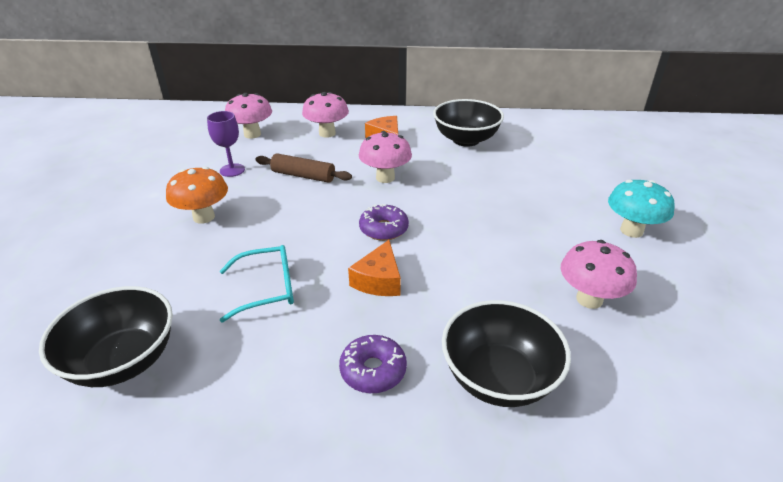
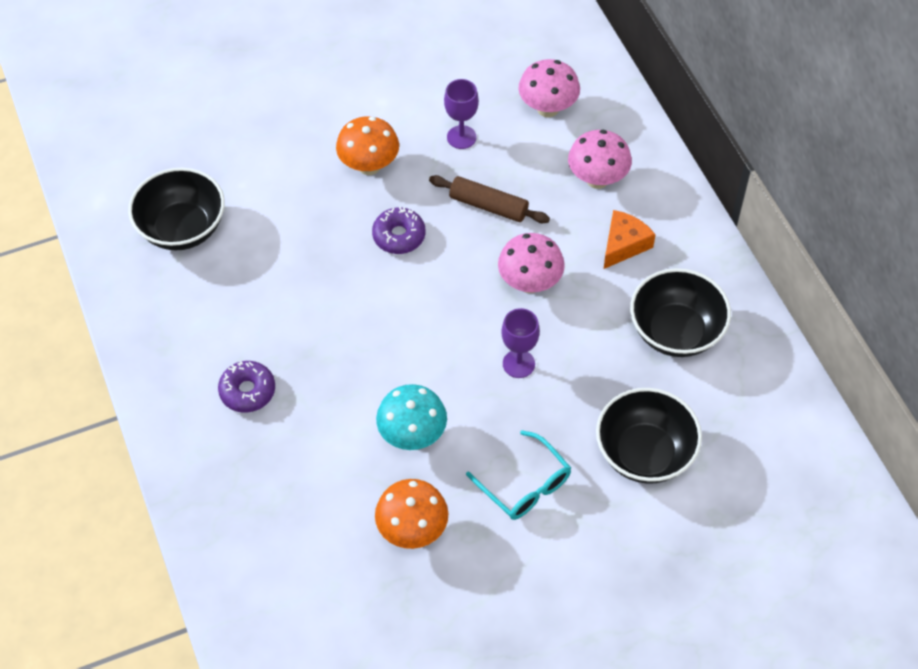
camera: 65 degrees right, 20 degrees up
(267, 289) = (299, 273): turquoise glasses -> turquoise glasses (525, 485)
(303, 176) = (488, 206): brown rolling pin -> brown rolling pin turned 60 degrees counterclockwise
(379, 280) = (352, 351): orange cheese -> none
(383, 229) = (432, 322): purple donut -> purple donut (399, 236)
(451, 201) = (518, 364): none -> purple goblet
(498, 377) = (280, 480): black bowl -> black bowl (644, 453)
(589, 299) = (412, 530): pink mushroom -> orange mushroom
(631, 231) = (556, 554): turquoise mushroom -> turquoise mushroom (412, 435)

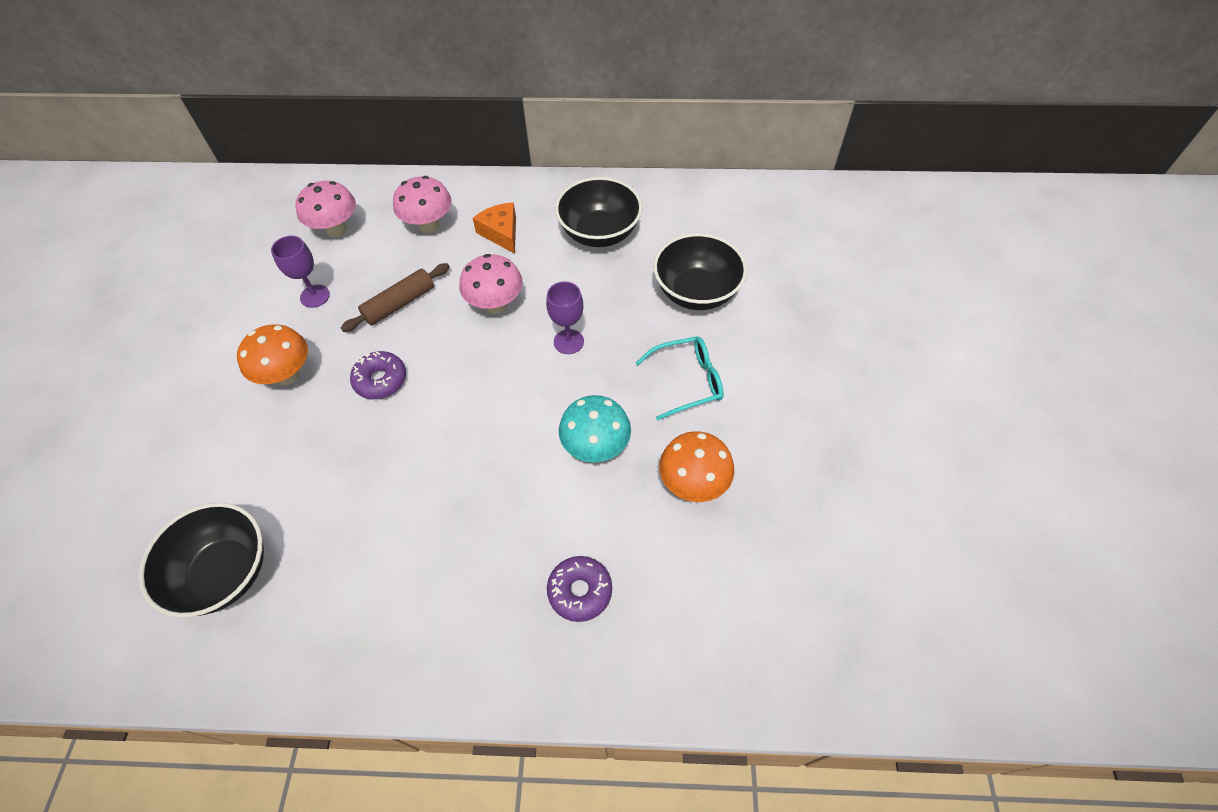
camera: 65 degrees left, 0 degrees up
(247, 391) = (465, 578): purple donut -> purple donut (580, 591)

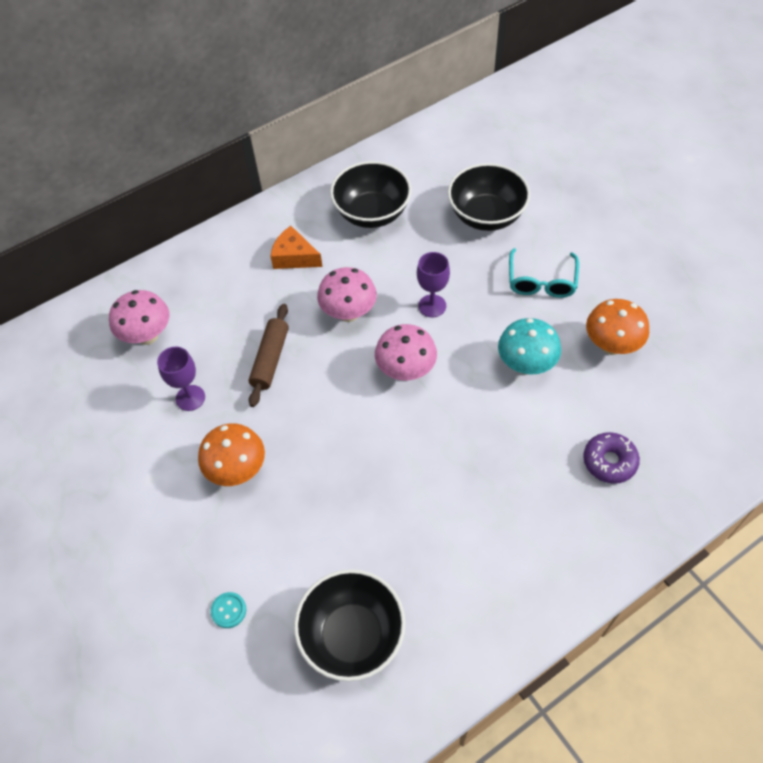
camera: 35 degrees left, 0 degrees up
(169, 481) = (228, 610): none -> turquoise button
(380, 380) = (319, 423): purple donut -> none
(429, 225) = (227, 285): pink mushroom -> pink mushroom (406, 371)
(687, 381) = (541, 281): turquoise glasses -> turquoise glasses turned 150 degrees clockwise

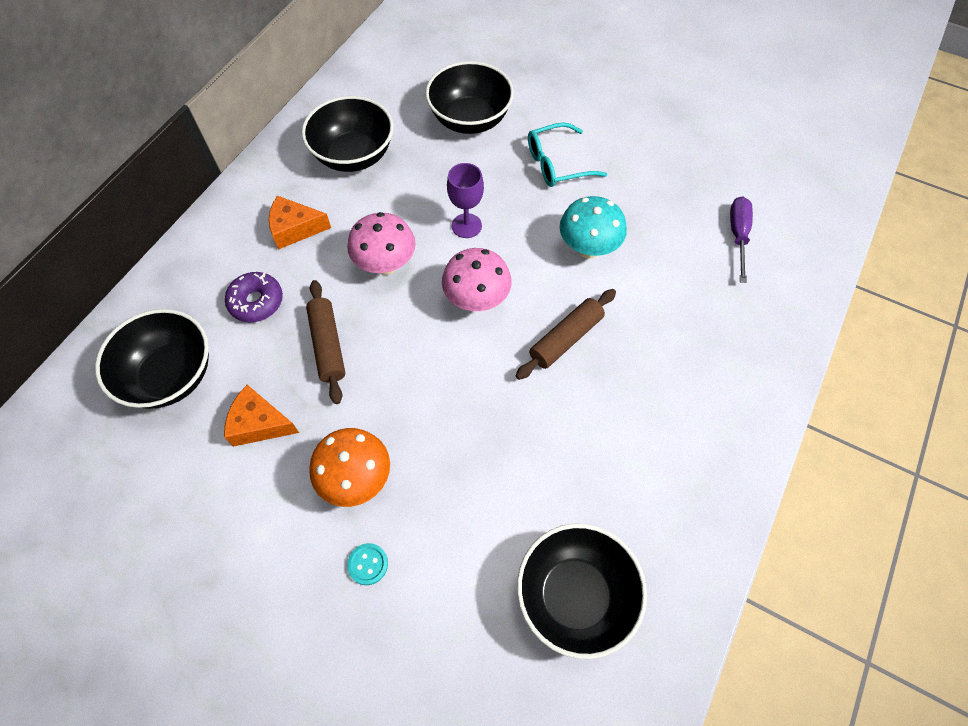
camera: 30 degrees left, 5 degrees up
(147, 336) = (171, 376): pink mushroom -> black bowl
(190, 398) = (259, 423): purple goblet -> orange cheese
(228, 610) = (431, 636): turquoise button -> turquoise button (368, 564)
(462, 433) = (566, 339): none -> brown rolling pin
(541, 281) = (557, 164): turquoise glasses -> turquoise glasses turned 90 degrees clockwise
(609, 461) = (714, 308): purple donut -> purple donut (256, 302)
(611, 345) = (653, 200): orange mushroom -> none
(672, 407) = (738, 236): none -> purple screwdriver

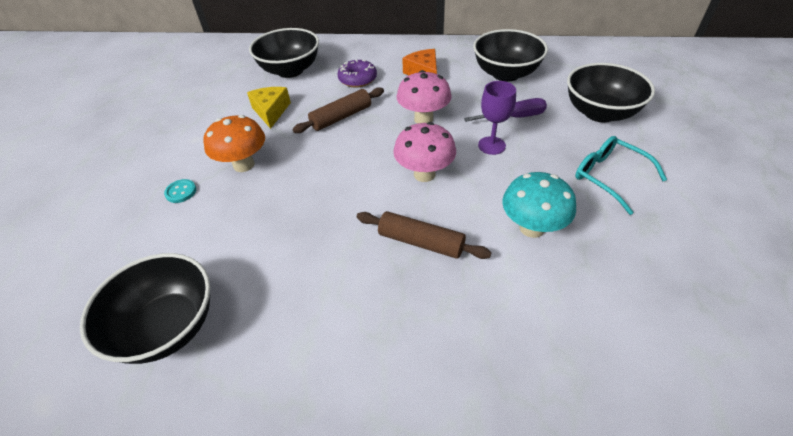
camera: 70 degrees right, 15 degrees down
(259, 423) = (271, 111): orange cheese -> yellow cheese
(738, 236) = (667, 363): purple screwdriver -> purple screwdriver (513, 117)

